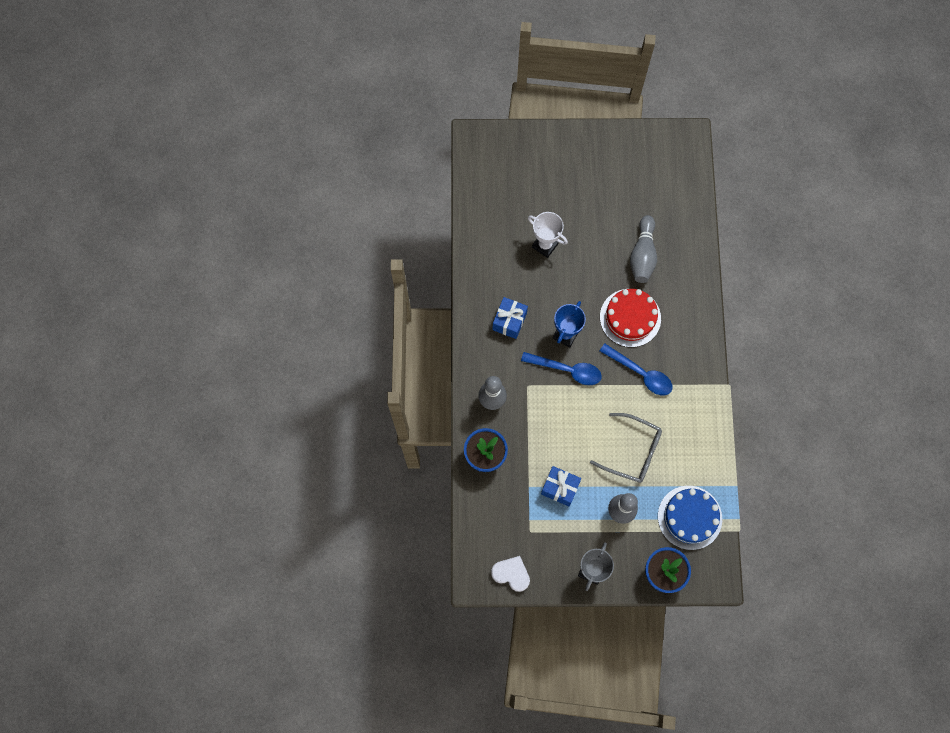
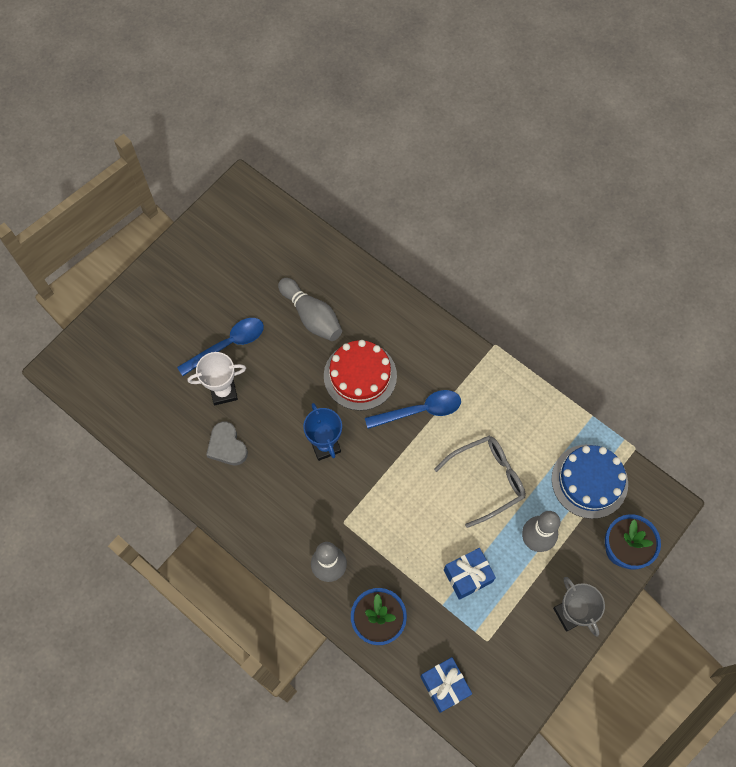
camera: 50 degrees left, 5 degrees down
(509, 321) = (266, 486): blue gift -> blue gift (444, 686)
(511, 574) = (514, 695): white heart -> none
(513, 277) = (227, 446): none -> grey heart
(567, 370) = (360, 473): blue spoon -> blue spoon (228, 345)

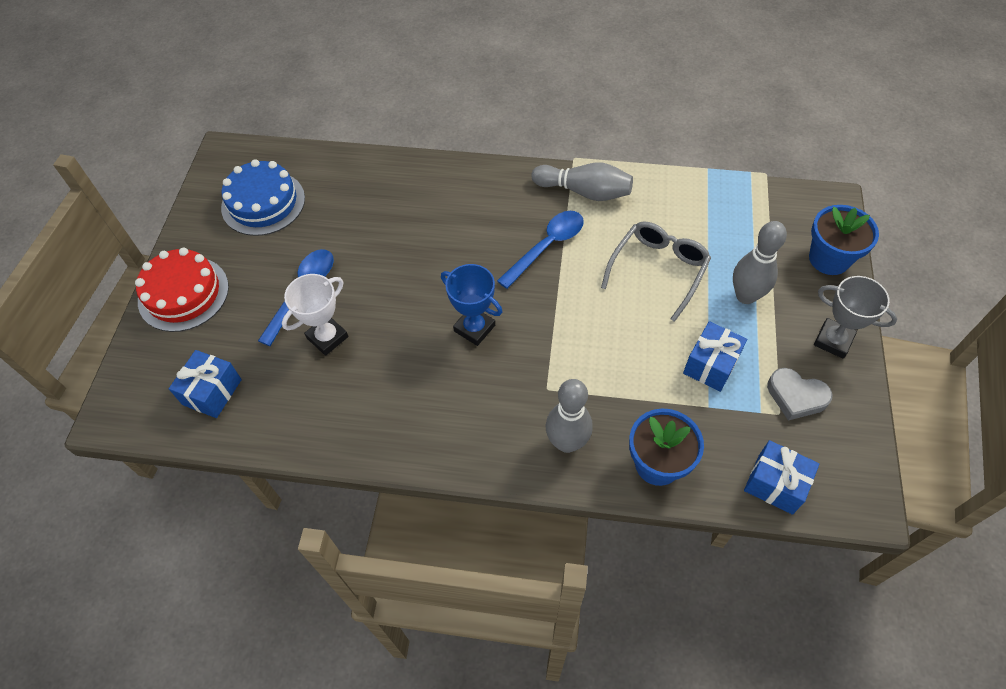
camera: 30 degrees left, 10 degrees down
(128, 388) = (212, 392): none -> blue gift
(227, 446) = (367, 387): grey heart -> grey heart (796, 396)
(312, 316) = (376, 223): grey bowling pin -> grey bowling pin (584, 191)
(360, 375) = (464, 248): red cake -> red cake (183, 293)
(589, 481) = (750, 220): blue cake -> blue cake (263, 203)

